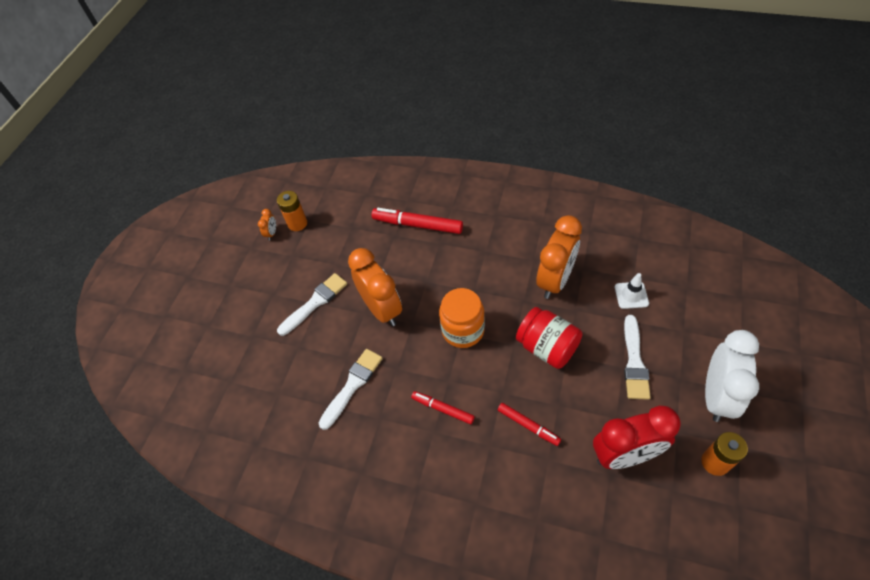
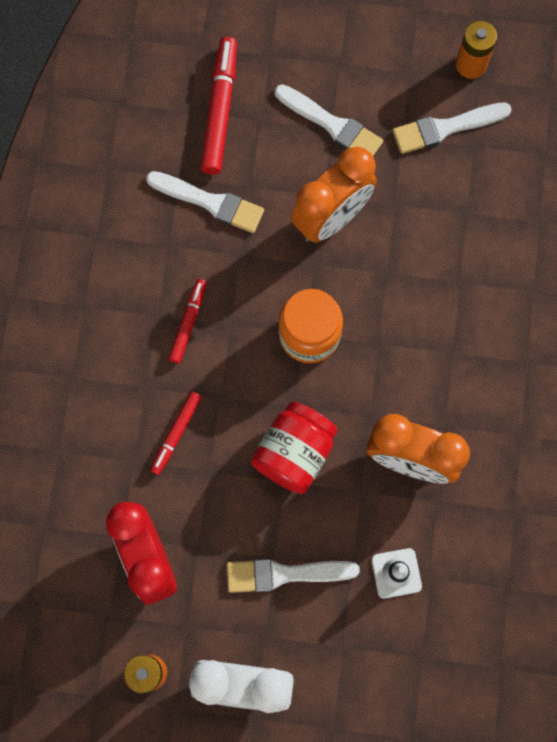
camera: 75 degrees right, 20 degrees up
(272, 233) = (447, 32): orange clock -> none
(335, 240) = (446, 128): none -> white brush
(417, 225) = (491, 244): red marker -> red marker (220, 110)

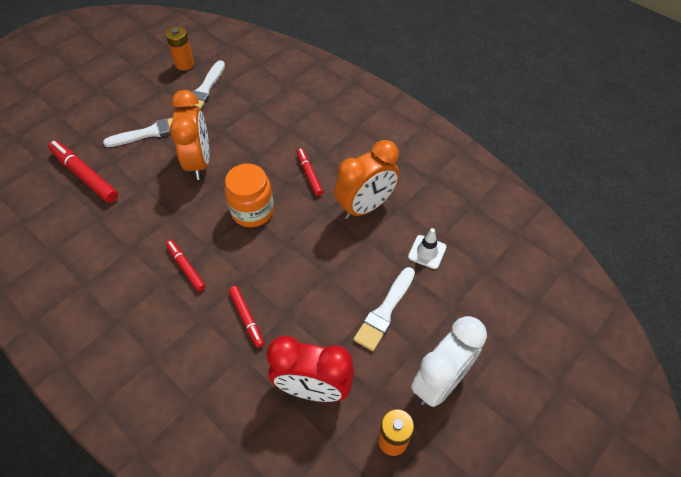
camera: 55 degrees left, 20 degrees down
(210, 202) = (129, 212): white brush -> none
(294, 453) = (314, 260): red jar -> none
(409, 359) = (309, 174): none -> red marker

